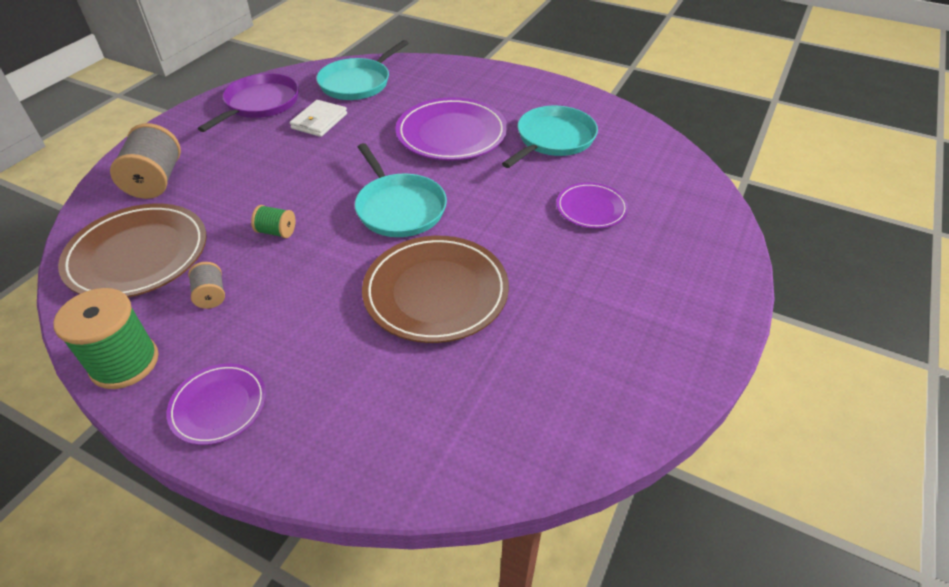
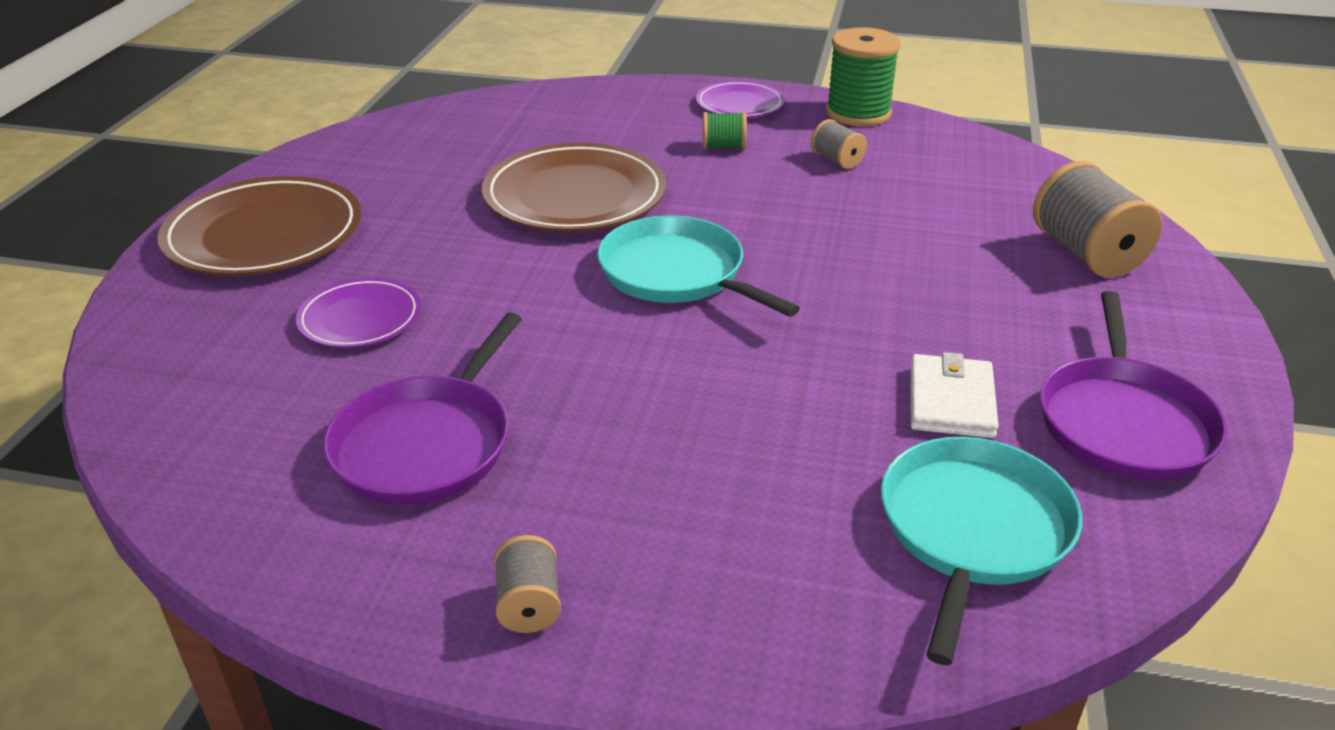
camera: 165 degrees right, 10 degrees down
(138, 255) = (971, 178): brown plate -> brown plate (264, 234)
(276, 232) = (829, 222): green spool -> green spool (723, 147)
(451, 134) = (654, 419): purple plate -> none
(519, 86) = (529, 604): none -> grey spool
(553, 139) = (427, 443): turquoise pan -> purple pan

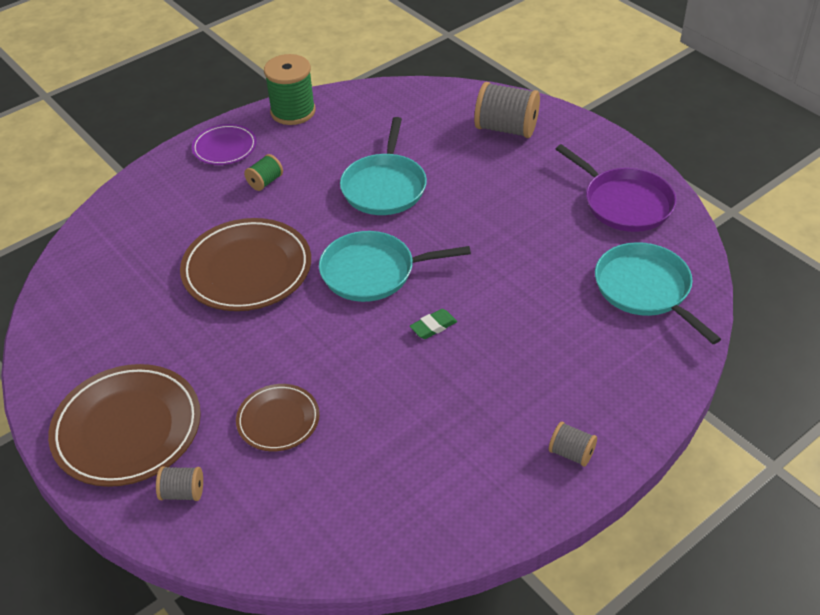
camera: 50 degrees left, 10 degrees up
(360, 318) = (278, 420): purple plate -> brown plate
(427, 443) = (424, 439): purple pan -> none
(639, 360) = (433, 326): none -> green eraser
(832, 217) = (384, 187): none -> turquoise pan
(837, 160) = (332, 150): grey spool -> grey spool (183, 492)
(951, 401) = (565, 242): white wallet -> none

